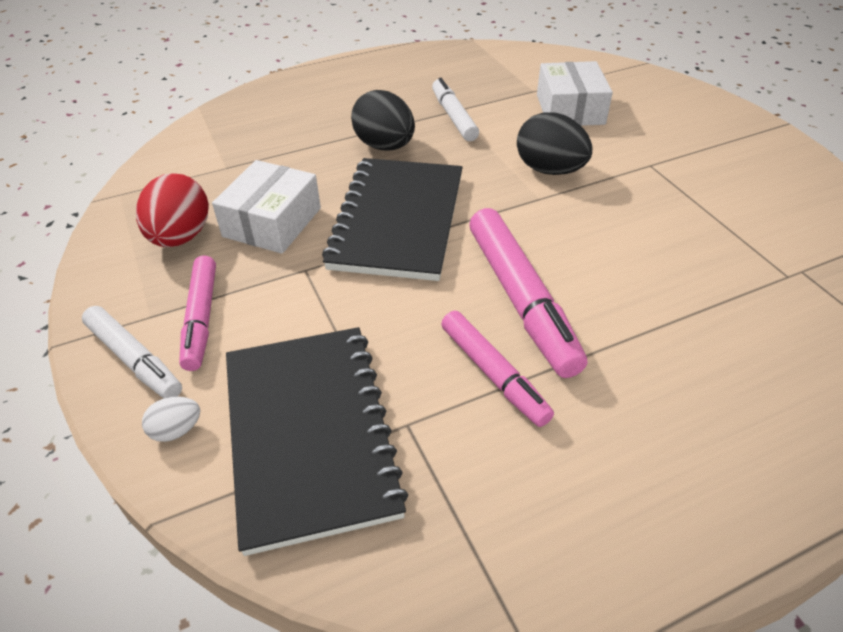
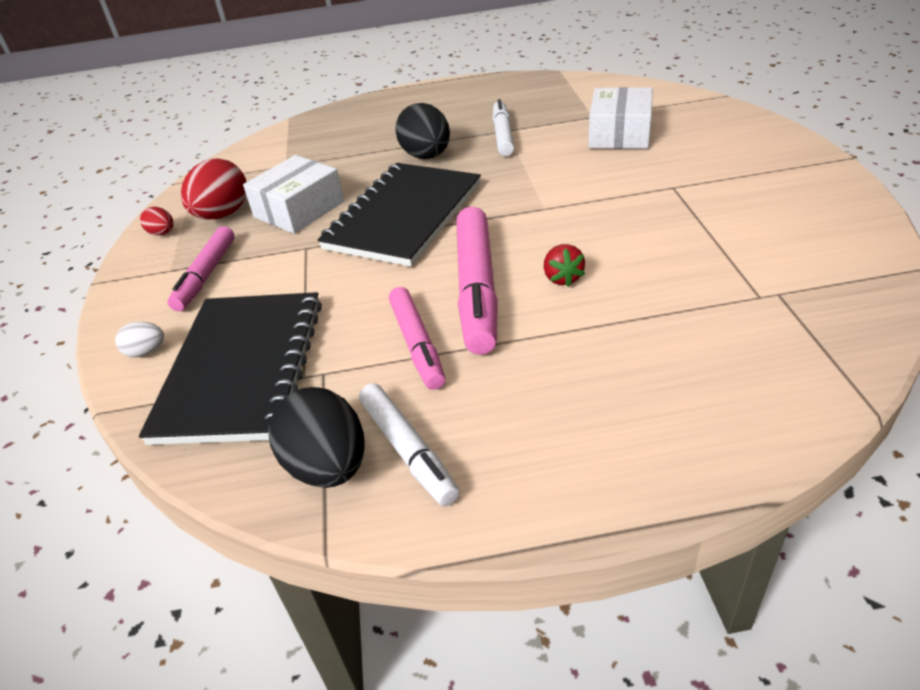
camera: 20 degrees right, 5 degrees down
(115, 268) = (162, 233): none -> red egg
(134, 360) = (142, 299): white marker -> white marker (408, 450)
(549, 170) = (568, 185): black egg -> black egg (328, 466)
(600, 277) = (562, 278): none -> red strawberry

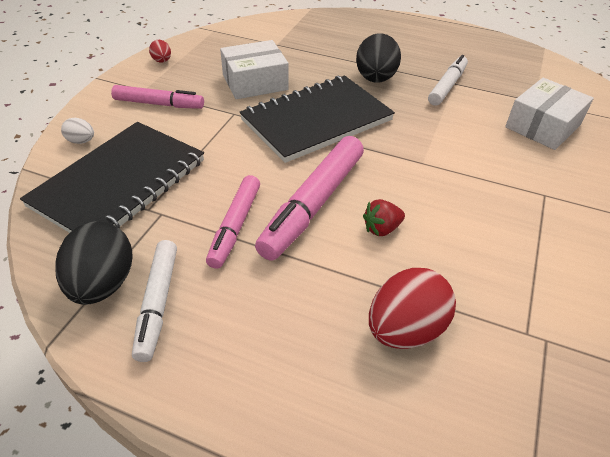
camera: 25 degrees right, 5 degrees up
(206, 275) = (159, 104): pink marker -> pink marker turned 120 degrees counterclockwise
(222, 215) = (207, 64): red egg -> red egg (405, 329)
(562, 278) = (381, 229): red strawberry -> red strawberry turned 45 degrees clockwise

